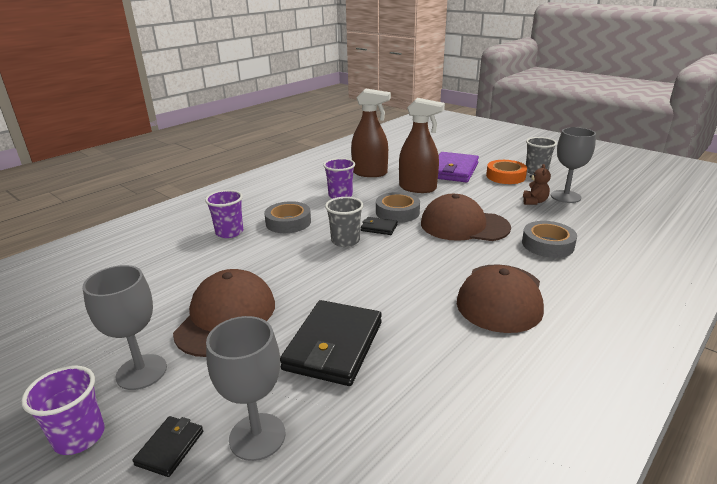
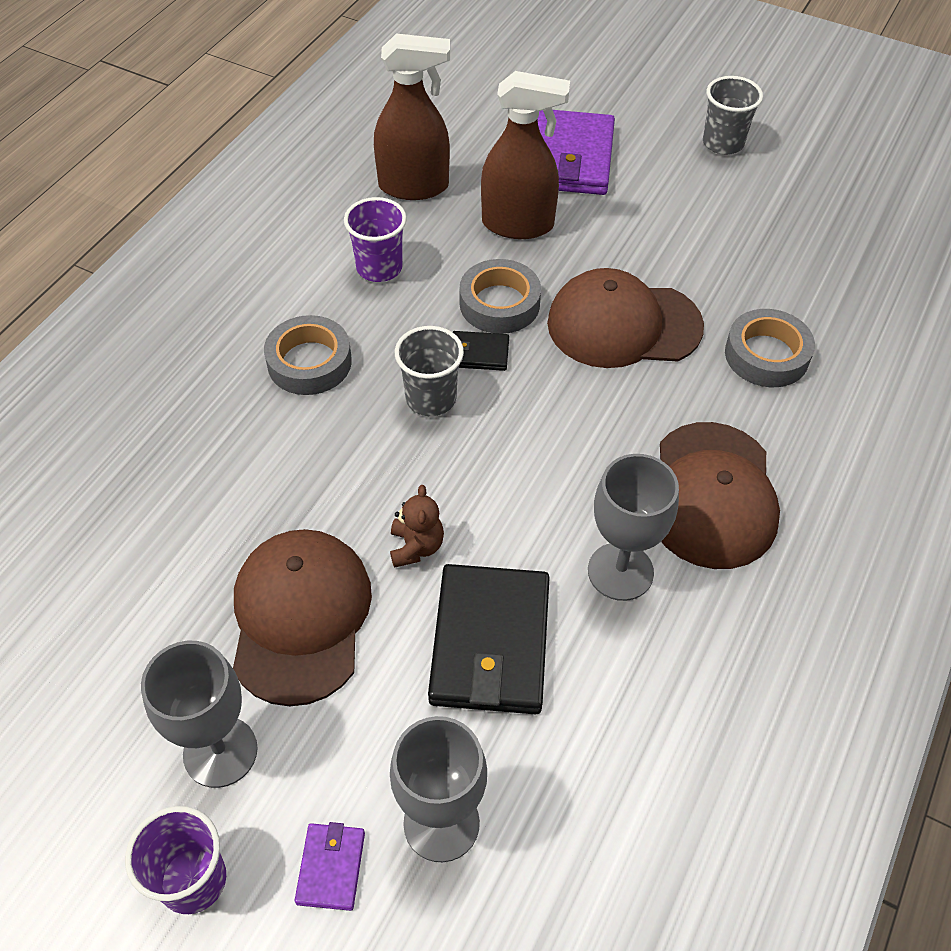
camera: 15 degrees left, 25 degrees up
(170, 448) = (331, 867): black wallet -> purple wallet
(229, 232) = (210, 408): purple cup -> none
(505, 176) = (670, 166): orange tape -> none
(534, 201) = (731, 239): brown teddy bear -> brown teddy bear (416, 547)
(565, 196) = (782, 216): grey goblet -> grey goblet (620, 571)

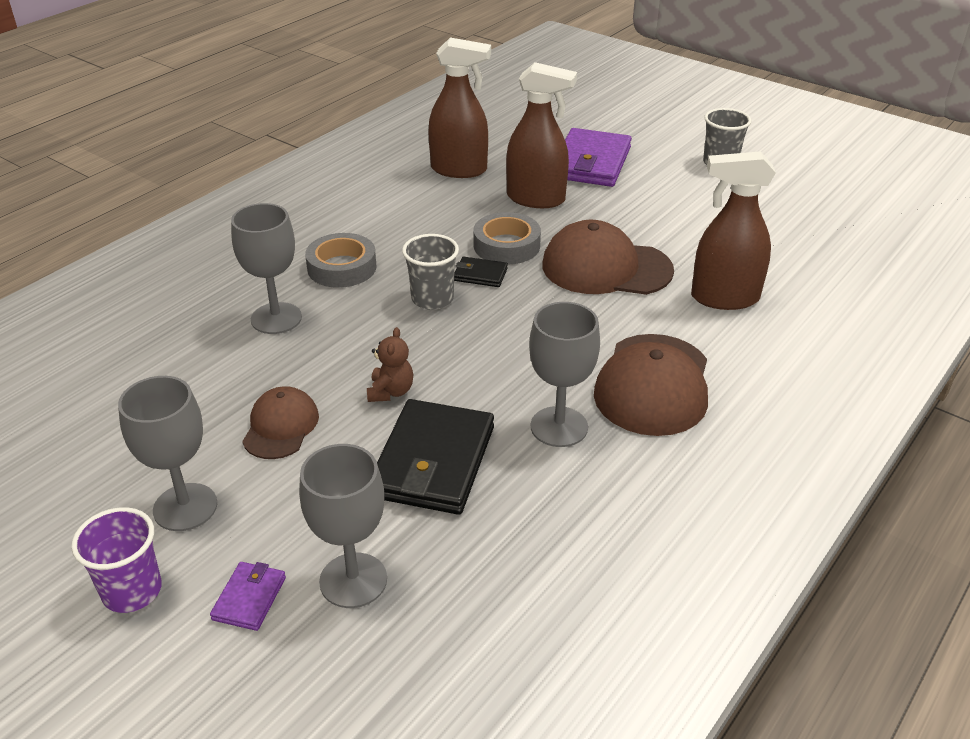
camera: 10 degrees right, 15 degrees down
(250, 453) = (276, 318): none -> grey goblet
(300, 617) = (281, 426): brown cap -> brown cap, size x0.58
(379, 268) = (416, 215): purple cup -> none
(766, 355) = (724, 298): grey tape -> brown spray bottle

